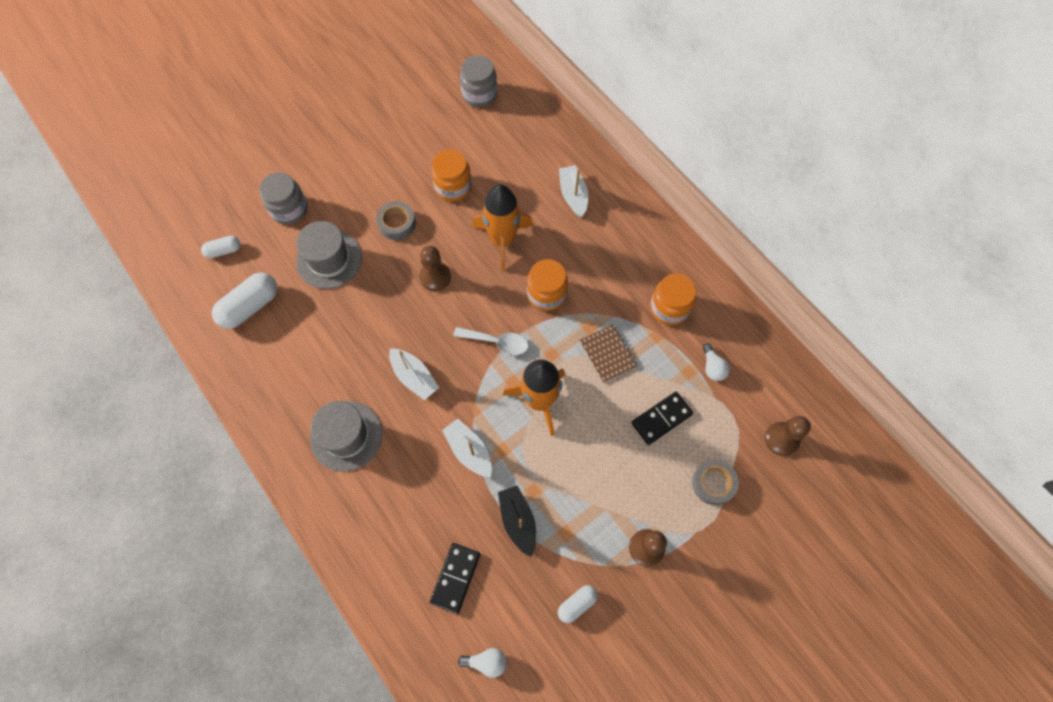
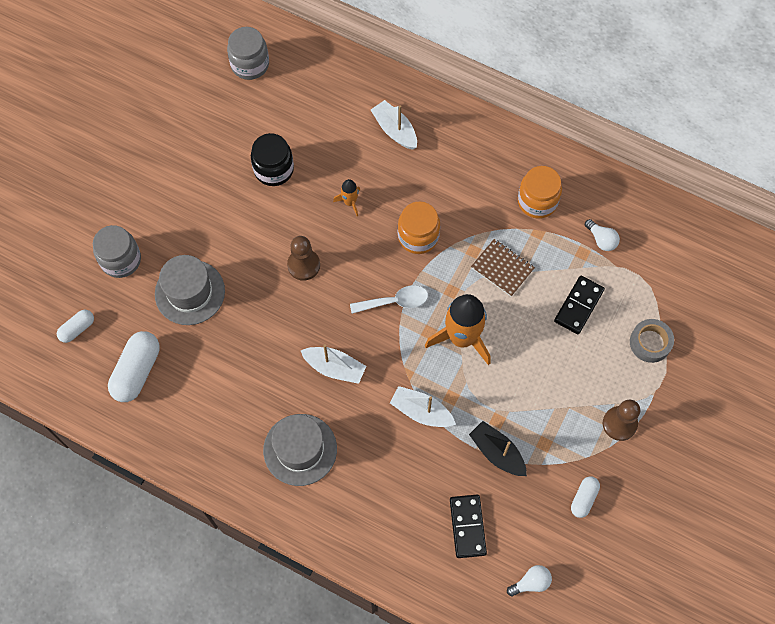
camera: 25 degrees left, 0 degrees up
(397, 223) = (238, 229): grey tape -> none
(453, 187) = (274, 169): orange jar -> black jar
(503, 240) = (350, 202): orange rocket -> orange rocket, size x0.47
(781, 439) = (690, 277): brown pawn -> none

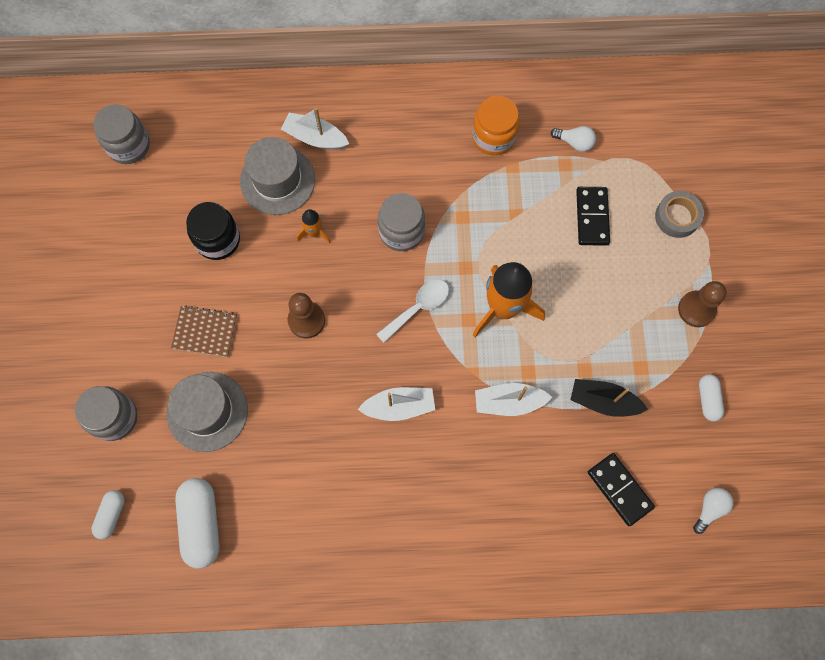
camera: 30 degrees left, 5 degrees up
(300, 449) = (415, 508): grey hat -> grey hat (277, 180)
(418, 236) = (401, 231): orange jar -> grey jar
(502, 268) = (500, 219): brown notebook -> brown notebook (205, 332)

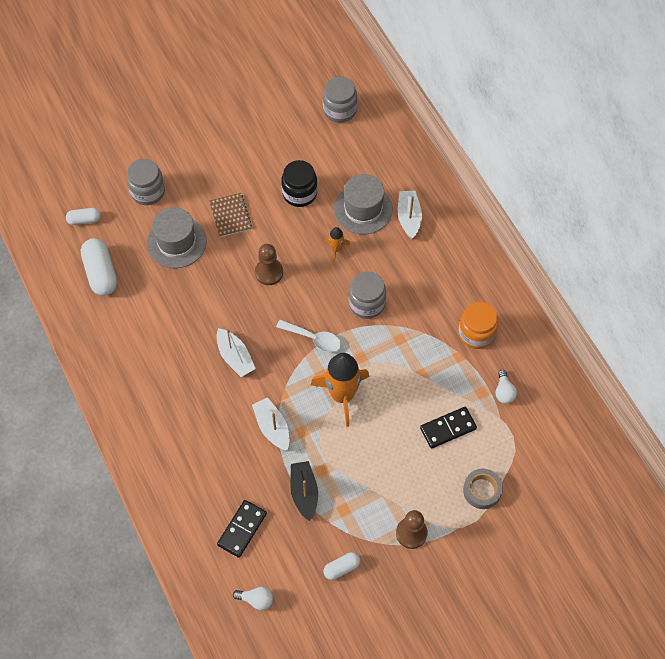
camera: 65 degrees right, 10 degrees down
(201, 523) = (101, 273): white capsule -> white capsule turned 75 degrees counterclockwise

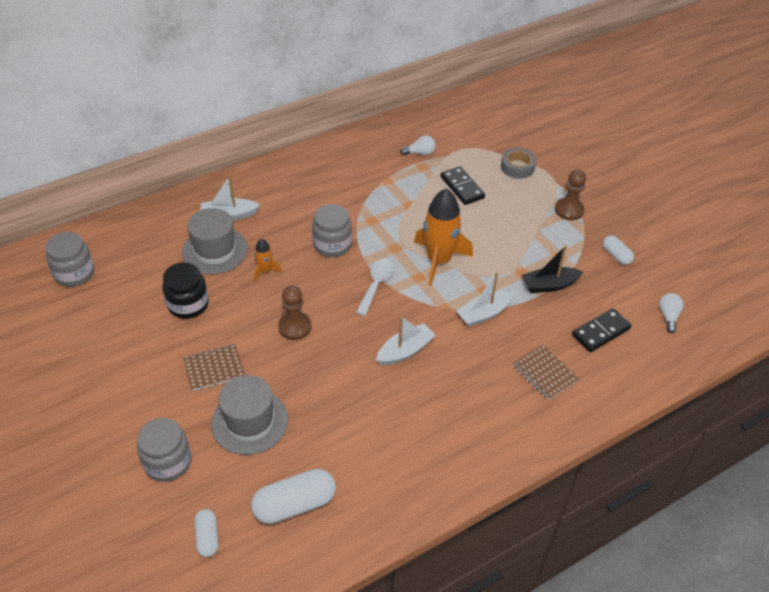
camera: 95 degrees left, 15 degrees down
(200, 469) = (544, 373): none -> brown notebook
(242, 529) = (601, 332): black domino -> black domino turned 60 degrees counterclockwise
(476, 333) = (362, 169): orange jar -> none

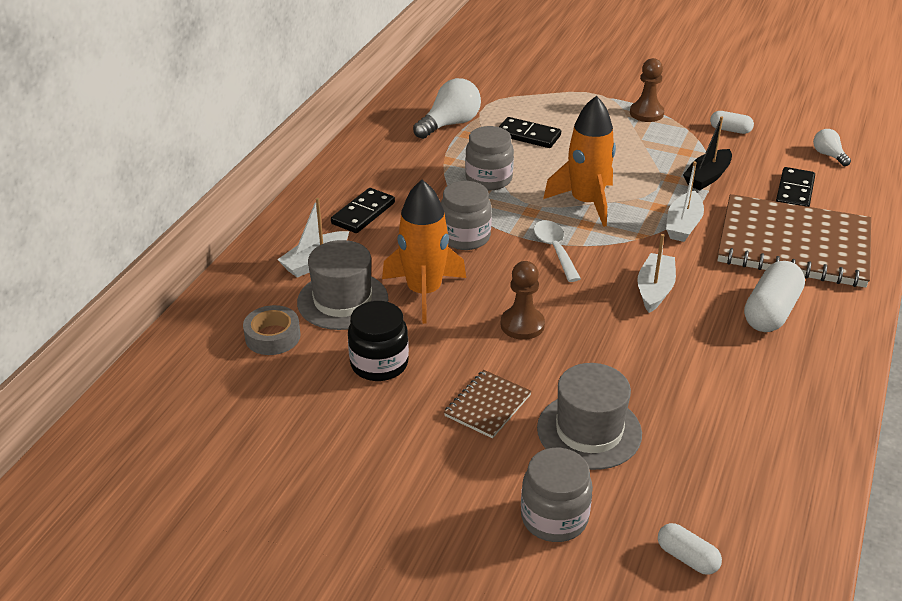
camera: 35 degrees left, 10 degrees down
(74, 273) = (195, 404): grey jar -> grey jar (489, 179)
(265, 270) = (424, 292): orange rocket -> orange rocket, size x2.14
(292, 194) = (363, 213): none -> black domino
(294, 504) = (729, 474): white capsule -> white capsule (771, 312)
(420, 153) = (450, 124): white light bulb -> white light bulb, size x1.82
(517, 167) = (557, 99): grey tape -> grey tape (272, 336)
(544, 373) = (793, 245): brown notebook -> brown notebook, size x2.28

